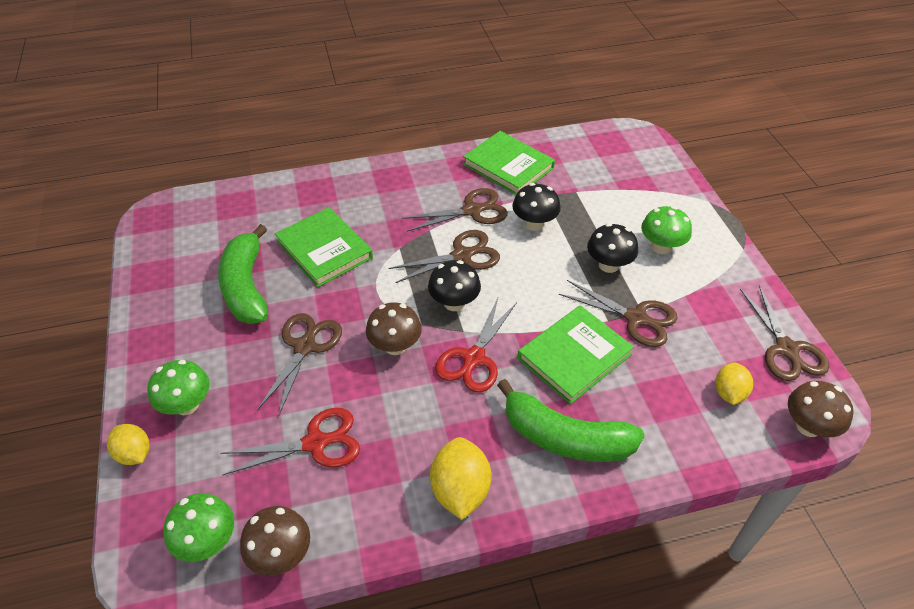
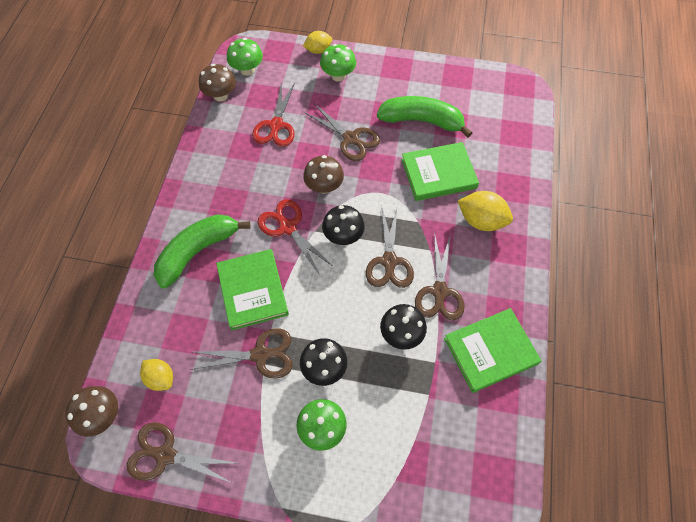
camera: 115 degrees right, 15 degrees up
(460, 490) = (202, 182): yellow lemon -> yellow lemon (481, 220)
(636, 318) = (260, 355): brown scissors -> brown scissors turned 150 degrees counterclockwise

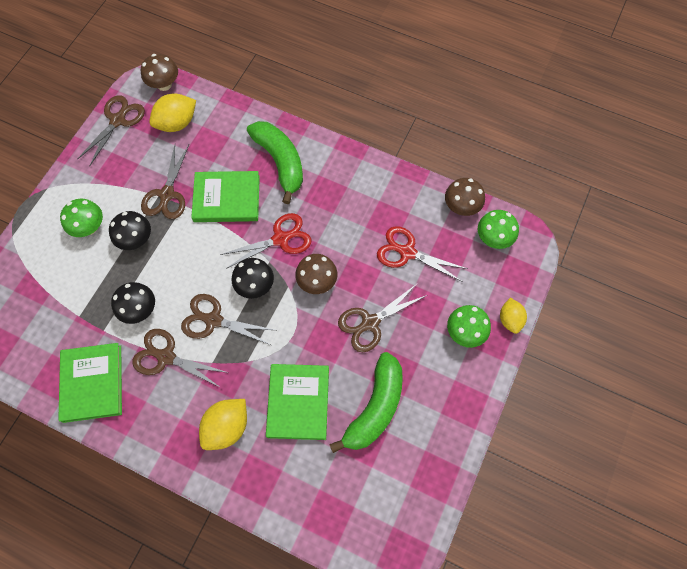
camera: 105 degrees right, 5 degrees up
(161, 378) = (177, 123): yellow lemon -> yellow lemon, size x1.55

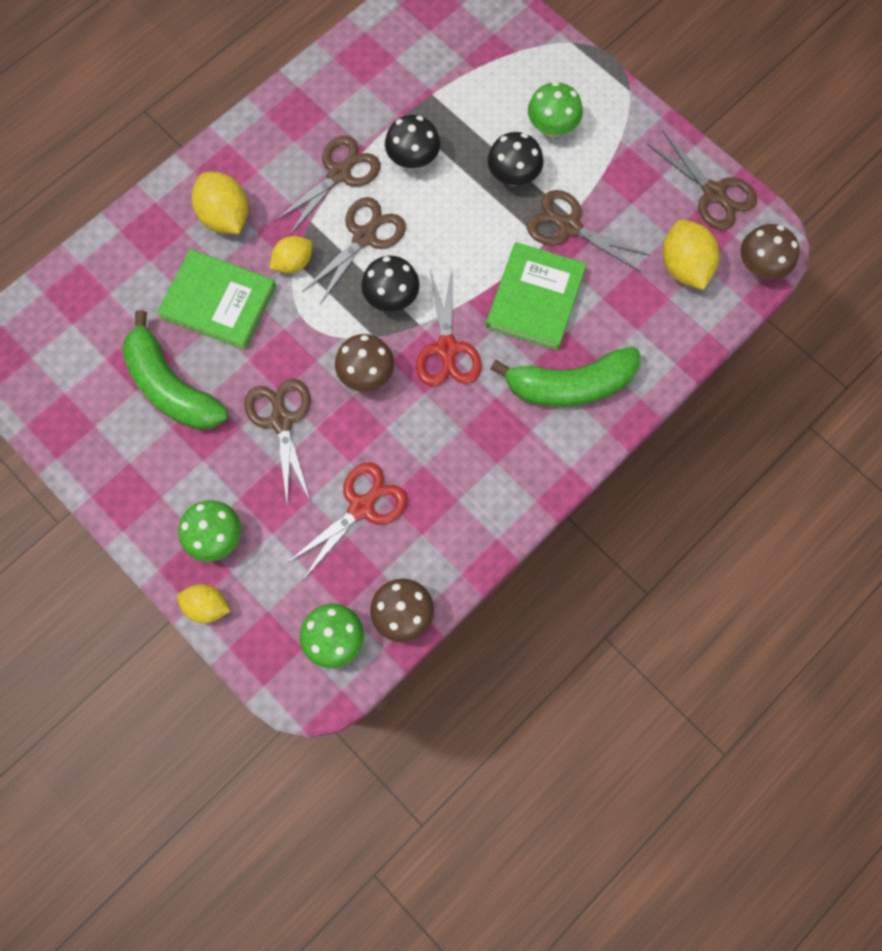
camera: 110 degrees right, 5 degrees up
(92, 383) = (341, 92): green book -> none
(250, 361) = (293, 263): none -> yellow lemon

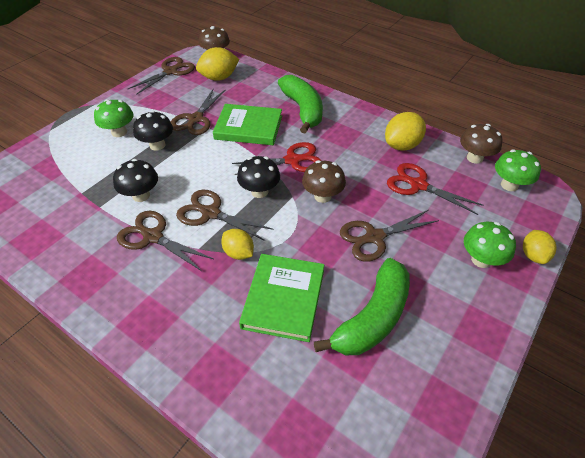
camera: 100 degrees left, 25 degrees down
(225, 217) = (197, 311): yellow lemon -> yellow lemon (402, 145)

